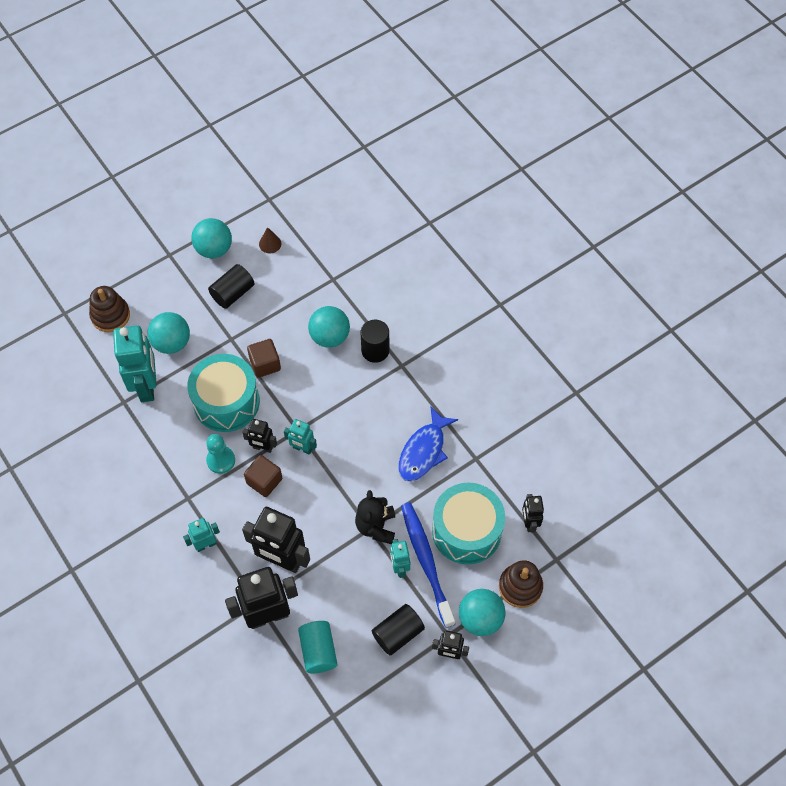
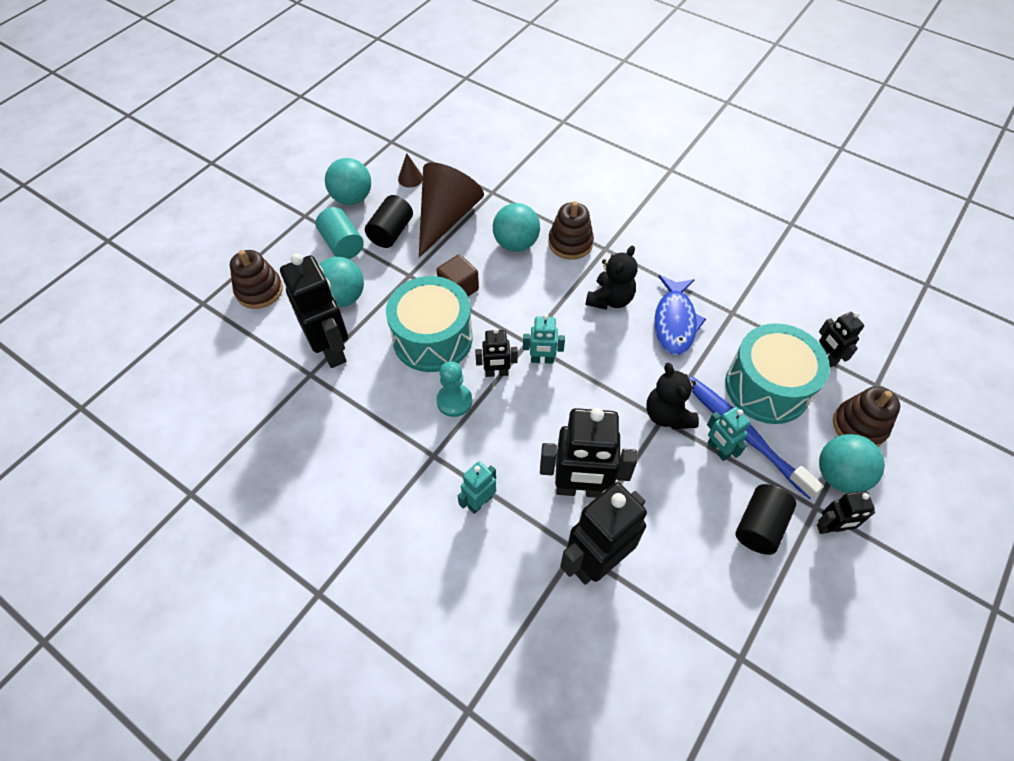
camera: 20 degrees left, 5 degrees down
(147, 386) = (331, 349): turquoise robot -> black robot
(264, 481) = (516, 407): brown cube -> none
(283, 293) = (446, 218): none -> brown cone
(318, 651) = (679, 582): turquoise cylinder -> turquoise cylinder (342, 244)
(375, 350) = (570, 243): black cylinder -> brown stacking toy
(382, 413) = (610, 299): none -> black teddy bear

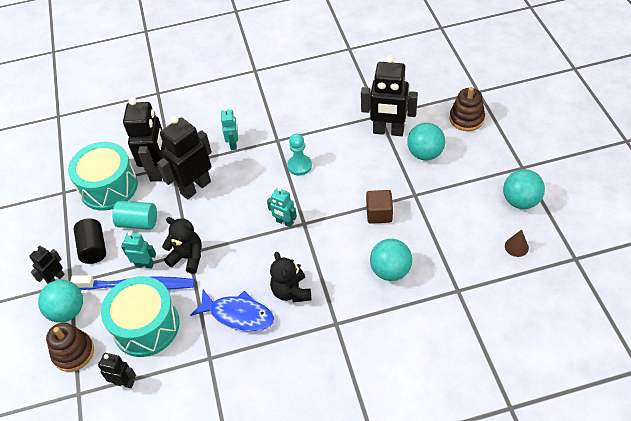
camera: 135 degrees right, 5 degrees down
(342, 244) = (475, 174): turquoise cylinder -> turquoise cylinder (138, 222)
(391, 232) = (464, 205): black cylinder -> none
(432, 338) = (352, 179): turquoise drum -> turquoise drum (109, 187)
(446, 218) = (453, 244): brown cone -> none
(496, 373) = (298, 195): black robot -> none
(542, 360) = (284, 222): turquoise robot -> turquoise robot turned 105 degrees counterclockwise
(570, 243) = (361, 305): brown stacking toy -> none
(674, 322) = (238, 315): blue fish -> blue fish turned 150 degrees clockwise

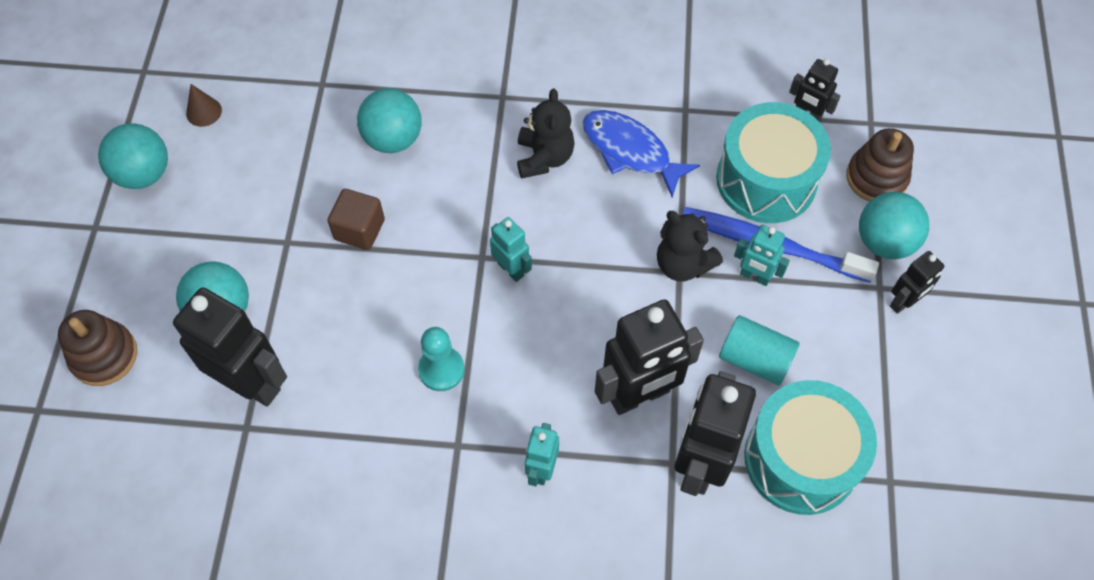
camera: 165 degrees left, 10 degrees up
(93, 248) = (837, 337): black cylinder -> none

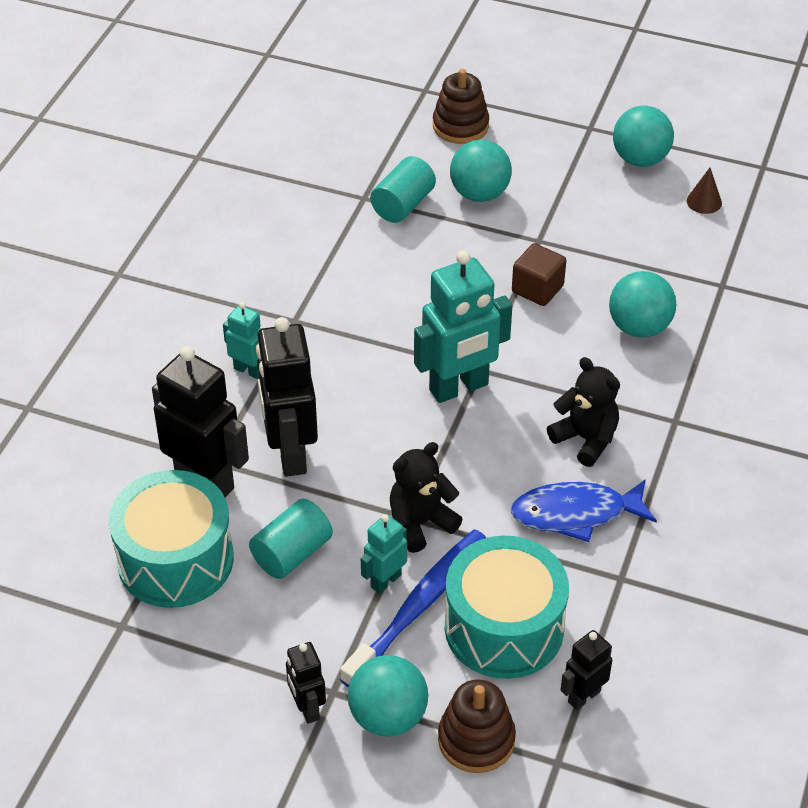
camera: 105 degrees right, 15 degrees down
(252, 383) = (403, 205): black robot -> turquoise cylinder
(441, 370) = (370, 321): turquoise pawn -> none
(511, 269) = (459, 388): turquoise robot -> turquoise robot, size x1.92
(544, 157) = (585, 439): black teddy bear -> black teddy bear turned 150 degrees counterclockwise
(630, 151) = (575, 513): blue fish -> blue fish turned 150 degrees counterclockwise

